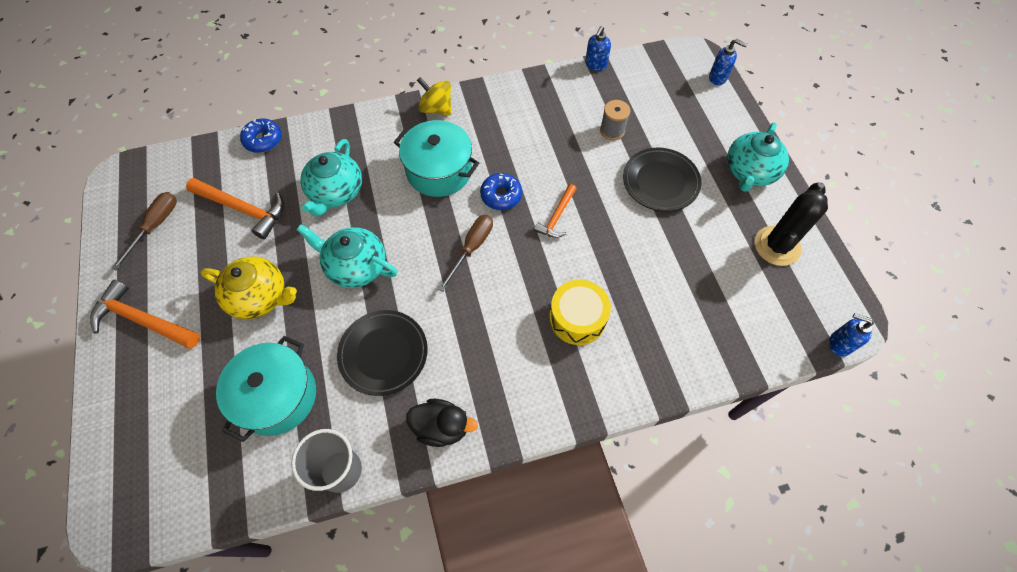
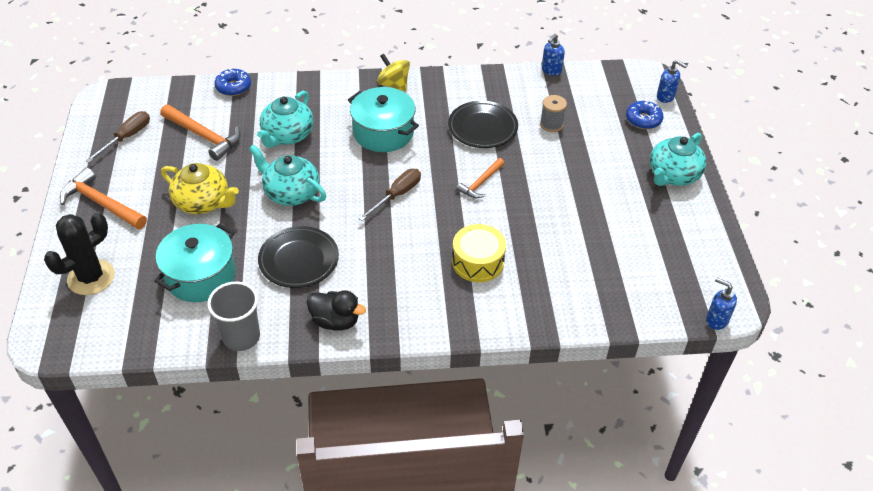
camera: 10 degrees right, 15 degrees down
(501, 195) = (434, 159): blue donut -> blue donut (643, 119)
(660, 182) = (585, 171): black plate -> black plate (482, 128)
(777, 246) = (681, 236): black cactus -> black cactus (91, 277)

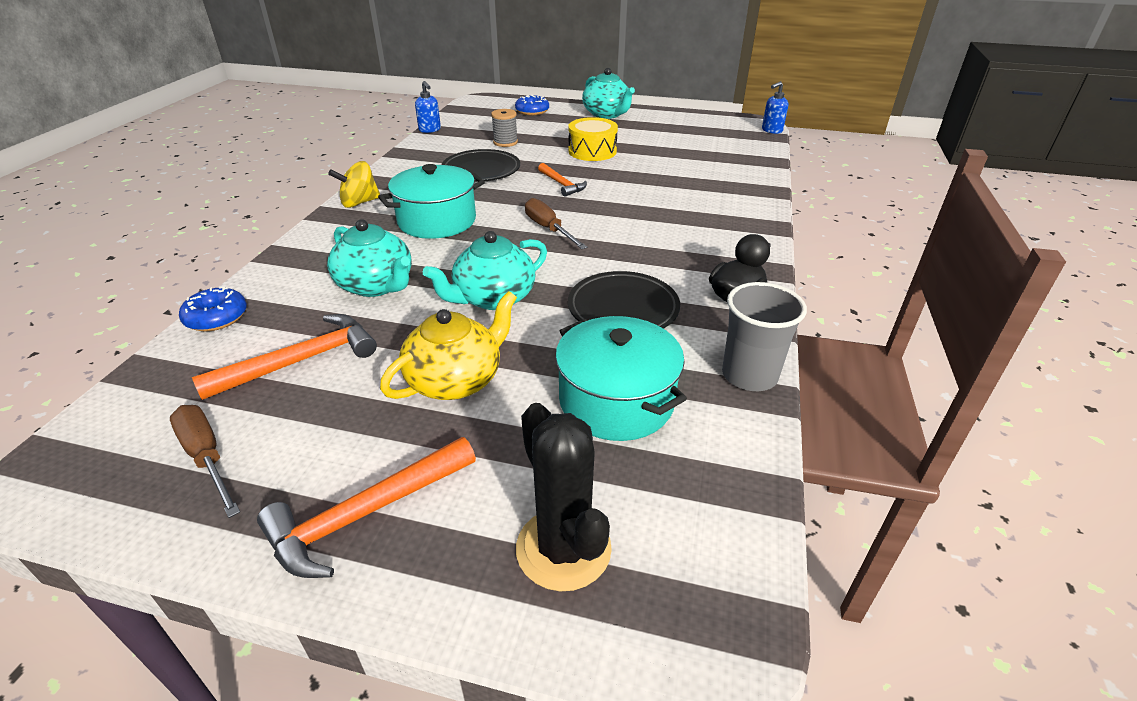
camera: 70 degrees left, 10 degrees down
(478, 262) = (673, 204): yellow drum -> yellow drum (592, 151)
(665, 97) = (511, 100): blue soap dispenser -> none

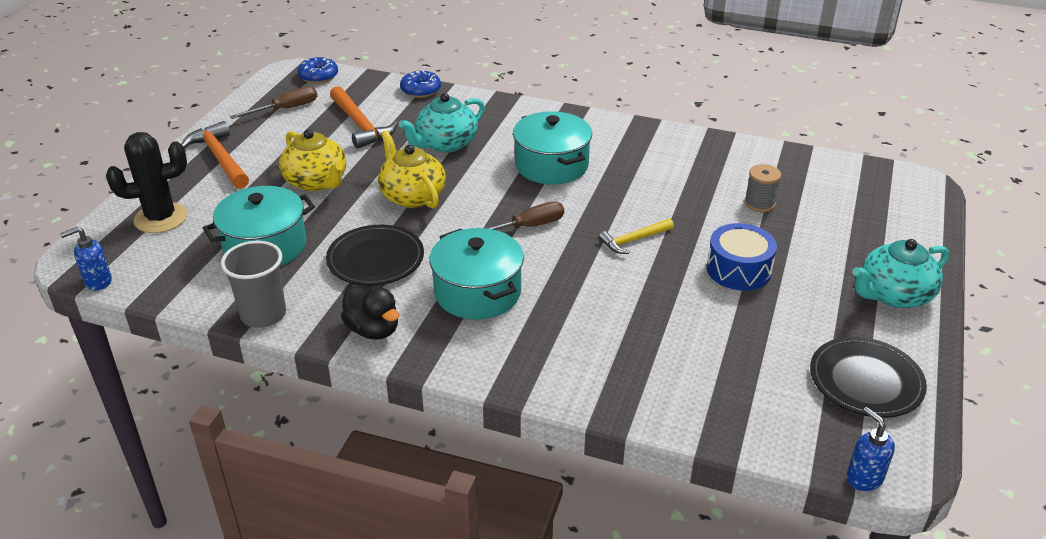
camera: 95 degrees right, 0 degrees up
(359, 203) = (593, 124): yellow spinning top -> none
(430, 130) = (792, 151): blue soap dispenser -> blue soap dispenser (98, 282)
(481, 170) = (671, 187): black plate -> black plate (865, 382)
(493, 298) = (412, 196): turquoise teapot -> yellow teapot
(532, 111) = (886, 226): blue donut -> blue donut (318, 76)
(561, 184) = (633, 240): orange hammer -> yellow hammer
(592, 151) = (738, 269): yellow drum -> blue drum
(656, 247) = (478, 292): none -> turquoise pot

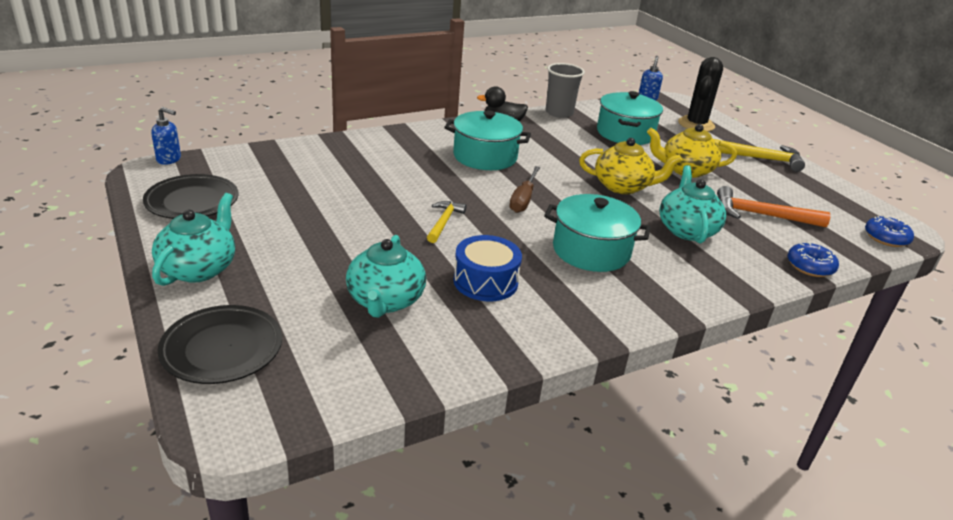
camera: 130 degrees right, 5 degrees down
(220, 158) = (759, 159): orange hammer -> yellow hammer
(286, 109) = (823, 202): brown screwdriver -> none
(375, 260) = (564, 149): black plate -> black plate (222, 349)
(738, 269) = (344, 235): blue drum -> blue drum (485, 281)
(759, 203) = (385, 301): grey spool -> turquoise teapot

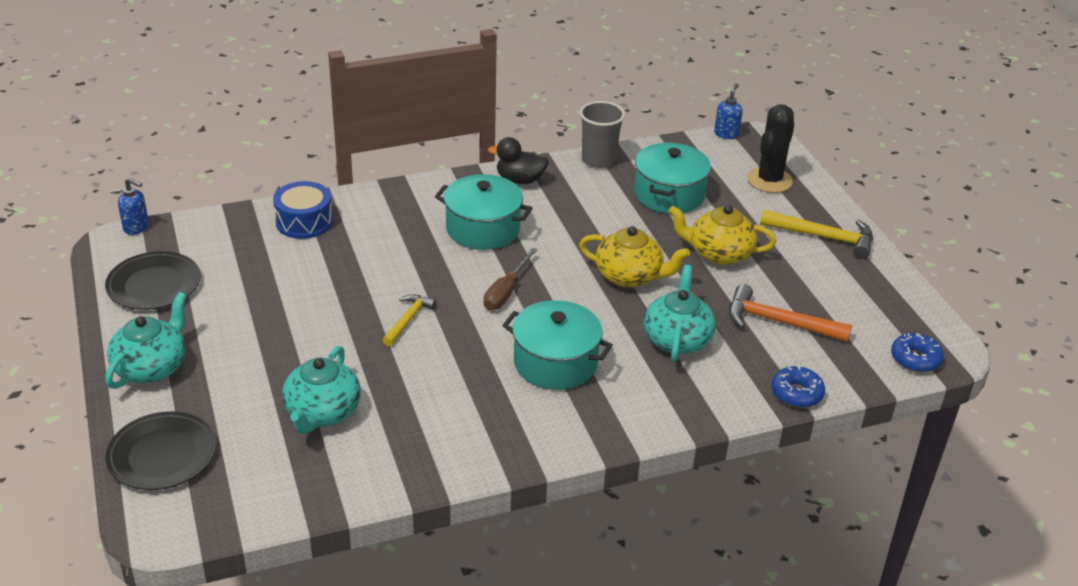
camera: 10 degrees right, 5 degrees up
(485, 281) = (429, 395): blue drum -> blue drum (304, 222)

